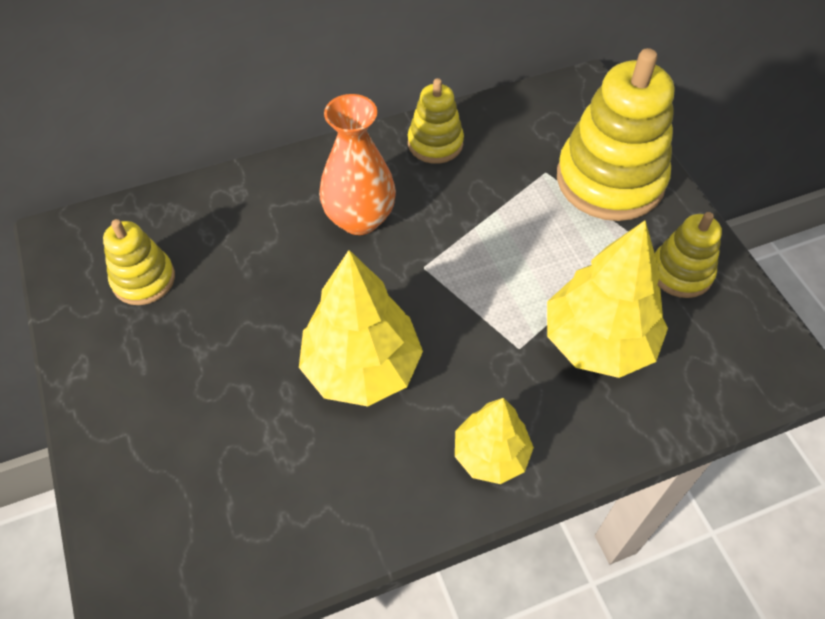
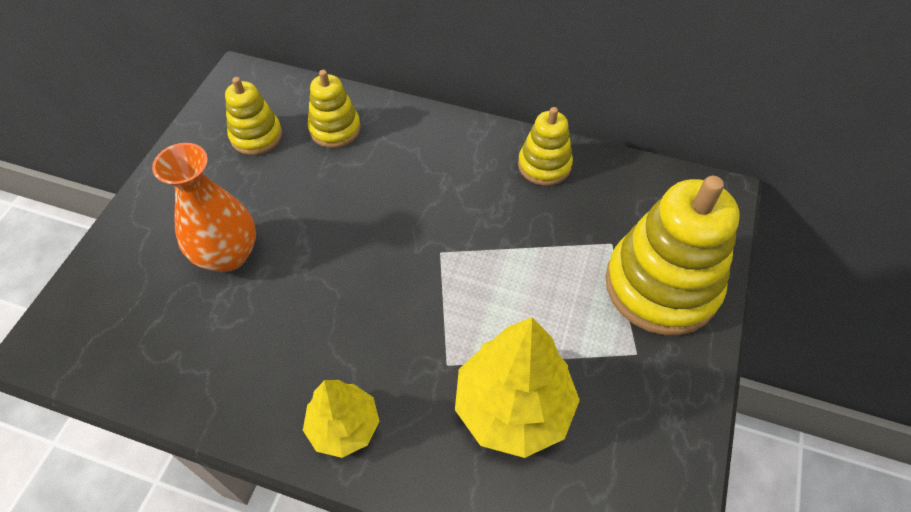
camera: 40 degrees right, 0 degrees up
(359, 219) = (431, 186): orange vase -> orange vase (228, 255)
(361, 368) = (324, 293): yellow tree -> none
(681, 272) = (644, 406): yellow stacking toy -> yellow stacking toy (335, 129)

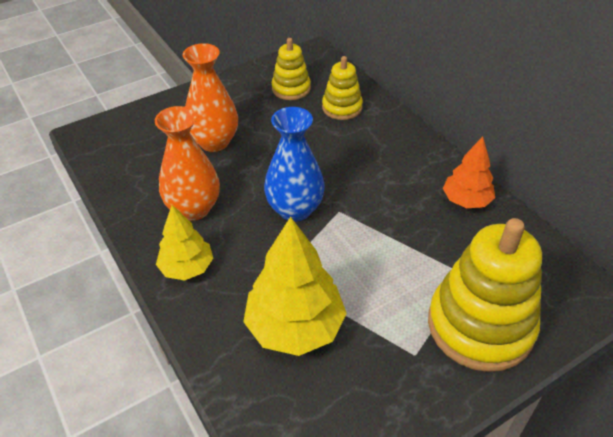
camera: 40 degrees right, 10 degrees down
(283, 352) = (194, 208): none -> orange vase
(395, 279) = (295, 209): none -> blue vase
(544, 165) = (466, 200): yellow stacking toy -> orange tree

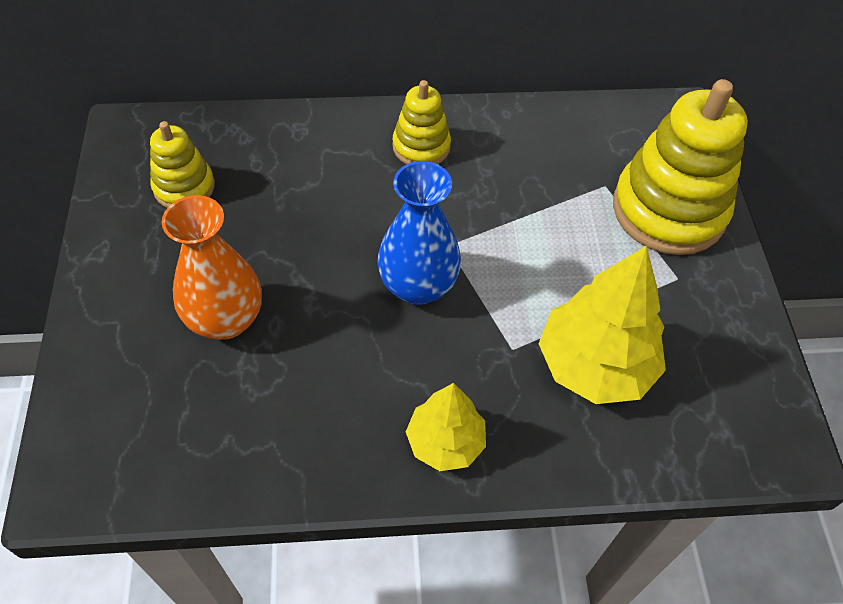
camera: 65 degrees left, 10 degrees up
(194, 208) = (343, 395): orange vase -> none
(342, 107) = (269, 155): yellow stacking toy -> yellow stacking toy (421, 146)
(466, 200) = (504, 130): orange tree -> none

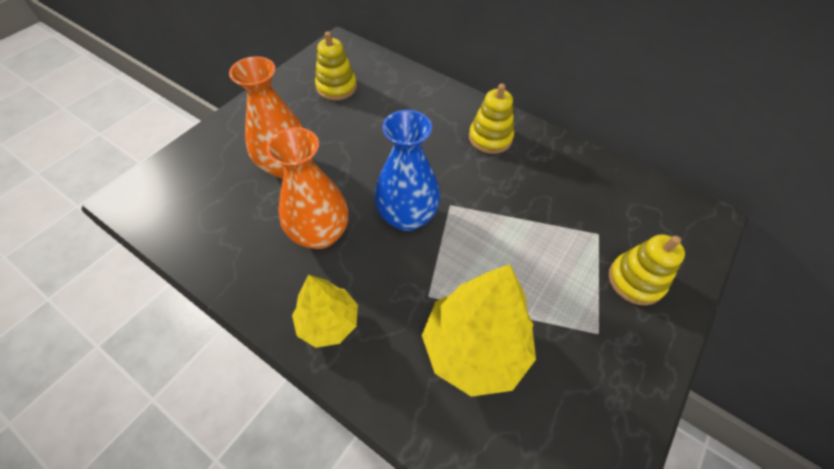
camera: 40 degrees right, 0 degrees up
(346, 365) = (320, 234): none -> orange vase
(668, 210) = (635, 280): yellow stacking toy -> yellow stacking toy, size x0.53

